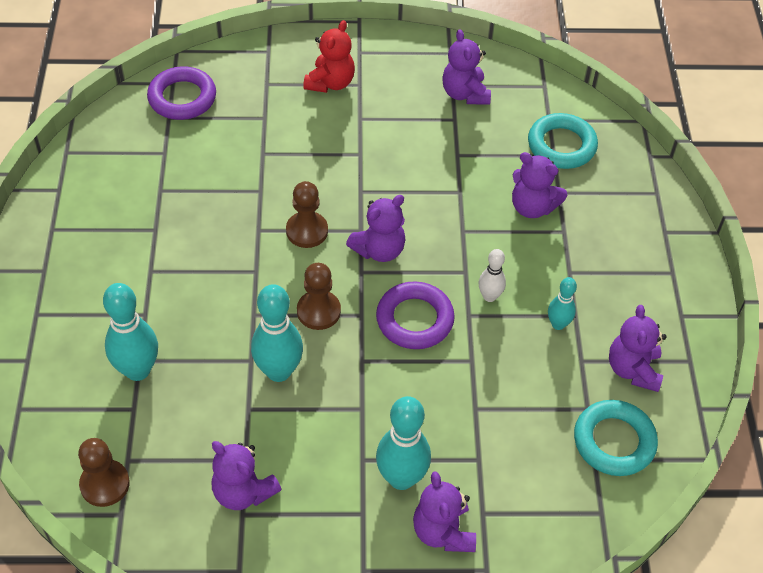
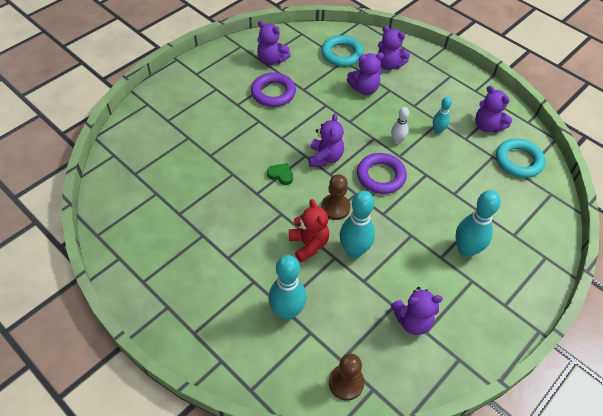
camera: 45 degrees left, 0 degrees up
(182, 98) = (130, 158): purple ring -> purple ring (273, 93)
(307, 231) = (281, 175): brown pawn -> green heart
(330, 83) = (200, 97): red teddy bear -> red teddy bear (308, 244)
(443, 531) = (510, 257): purple teddy bear -> purple teddy bear (389, 65)

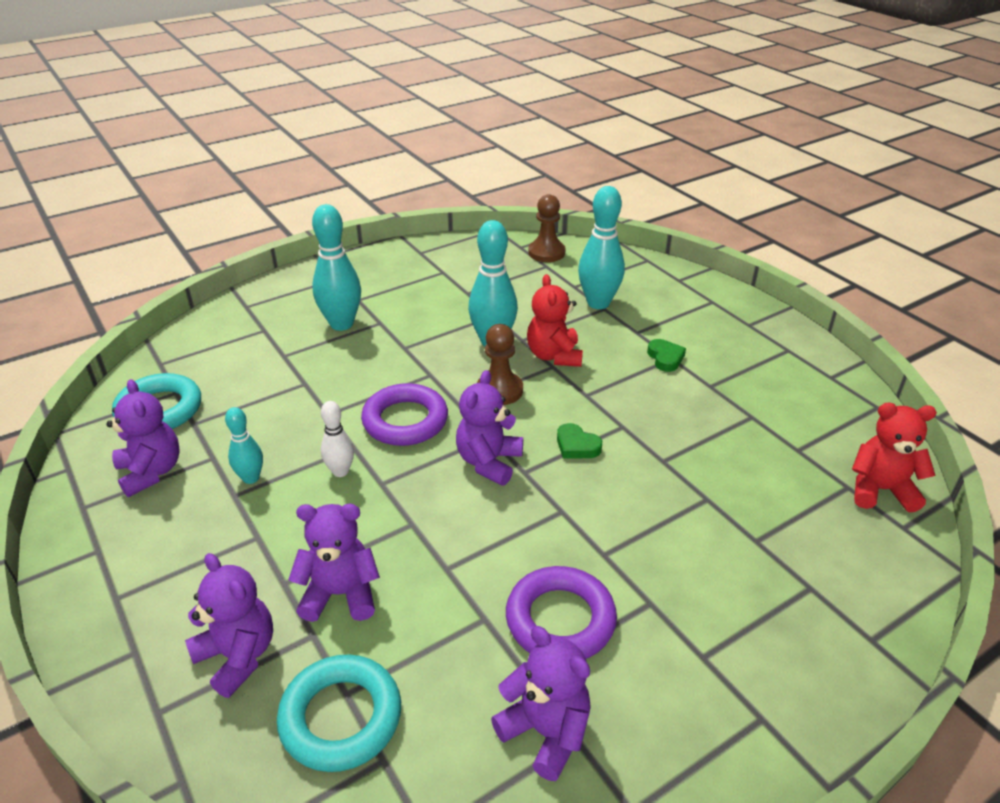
camera: 165 degrees left, 15 degrees down
(118, 174) = (880, 490): none -> red teddy bear
(232, 256) = (665, 358): none -> green heart
(412, 321) = (452, 280): purple teddy bear -> none

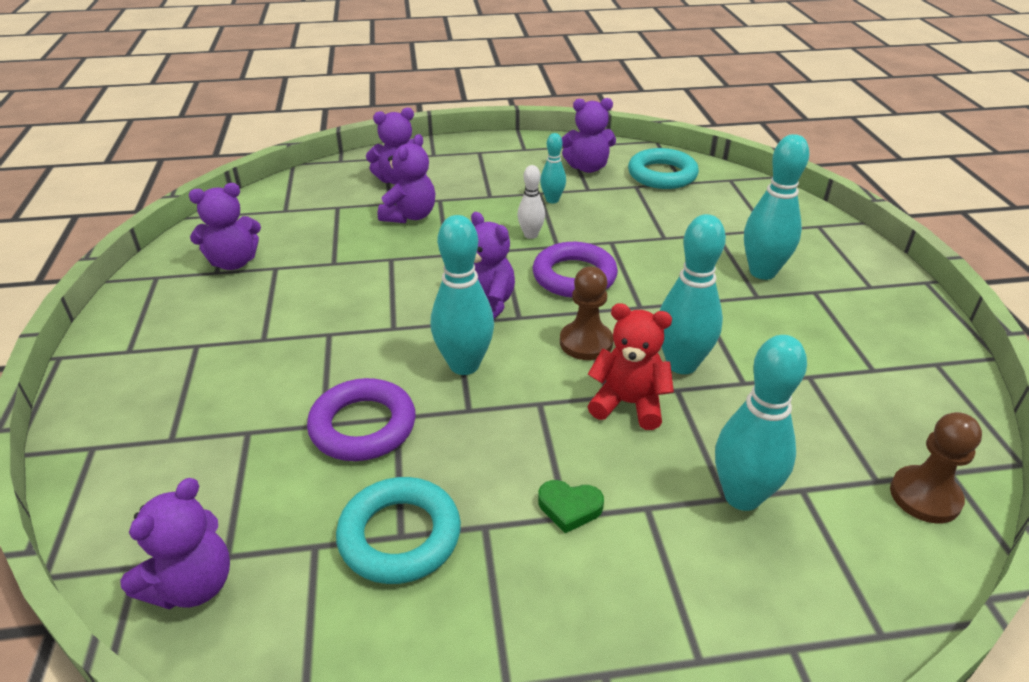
camera: 115 degrees right, 0 degrees up
(341, 717) = (324, 202): turquoise ring -> turquoise ring (400, 536)
(560, 619) = (297, 292): purple ring -> purple ring (363, 426)
(576, 446) = (464, 365): green heart -> turquoise bowling pin
(880, 490) = (192, 585): red teddy bear -> purple teddy bear

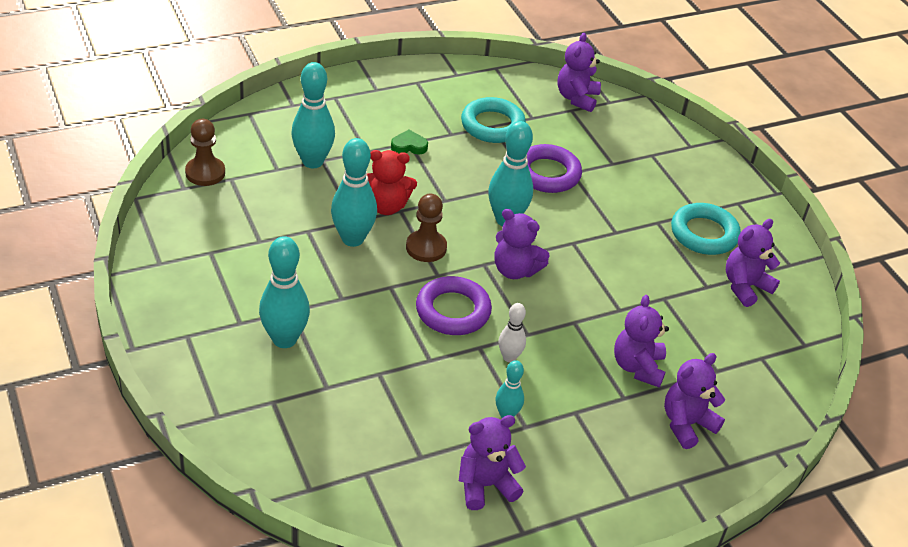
camera: 160 degrees right, 5 degrees up
(662, 175) = (393, 484): turquoise ring -> turquoise ring (704, 234)

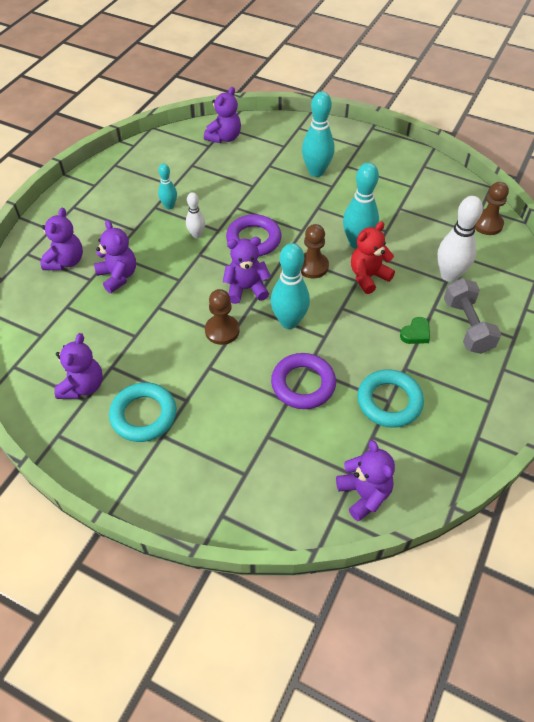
camera: 145 degrees right, 10 degrees up
(312, 161) = (449, 275): turquoise bowling pin -> white bowling pin
(359, 124) = (467, 326): none -> grey dumbbell
(485, 485) = (149, 171): purple teddy bear -> purple teddy bear (224, 137)
(576, 251) = (222, 331): none -> brown pawn

